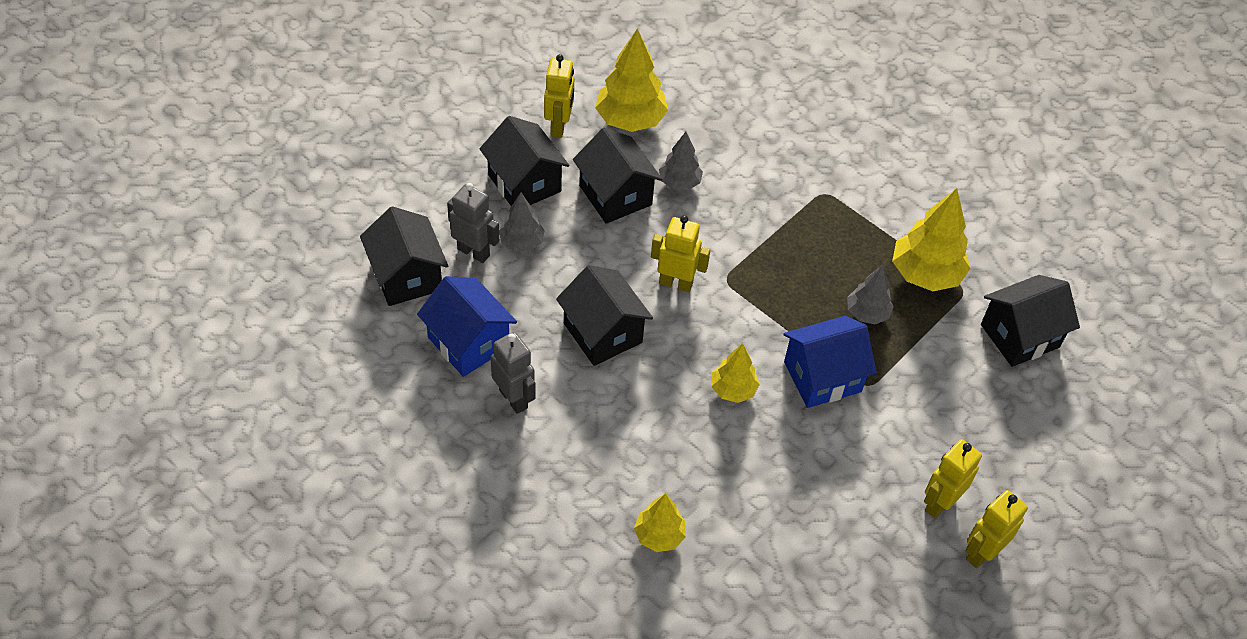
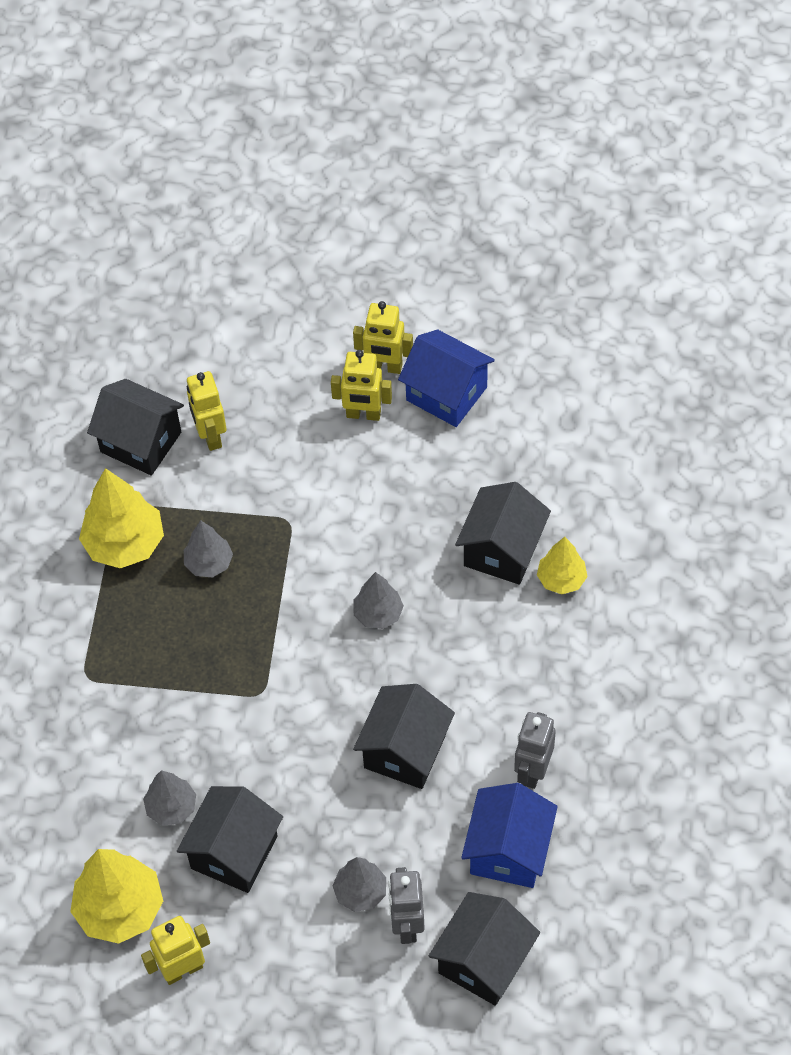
camera: 120 degrees left, 5 degrees up
(524, 183) = (285, 945): black house -> black house (502, 550)
(676, 283) = (299, 730): yellow robot -> yellow robot (210, 436)
(733, 390) = (378, 614): yellow tree -> grey tree
(822, 377) = (308, 557): blue house -> blue house (446, 393)

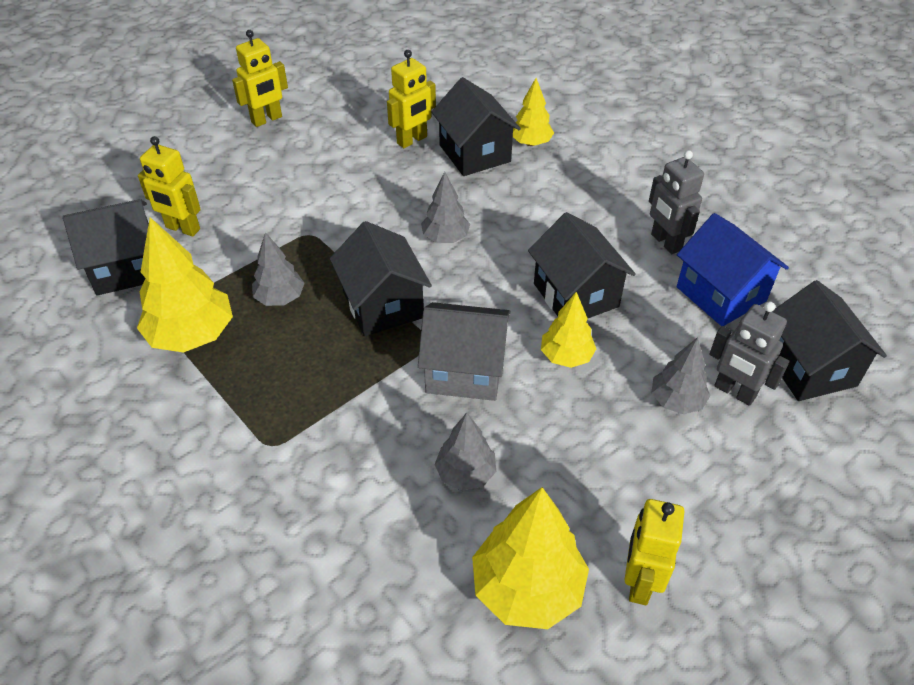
camera: 50 degrees left, 10 degrees down
(234, 852) = (556, 459): black house -> black house (383, 304)
(257, 736) = (465, 370): none -> grey house
(334, 790) = (566, 356): none -> yellow tree
(363, 414) = (285, 149): yellow robot -> yellow robot (412, 140)
(446, 393) = (327, 107): blue house -> none

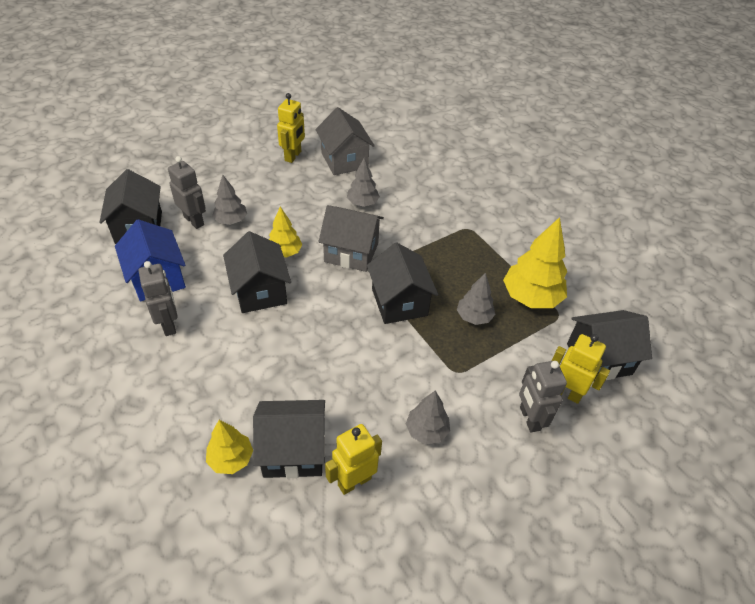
camera: 175 degrees left, 0 degrees up
(232, 201) = (529, 418): none -> grey robot
(267, 119) = (517, 543): yellow robot -> none
(445, 238) = (343, 353): grey tree -> grey tree (426, 431)
(475, 153) = (293, 451): black house -> black house turned 75 degrees counterclockwise
(527, 588) = (344, 160): yellow tree -> grey house

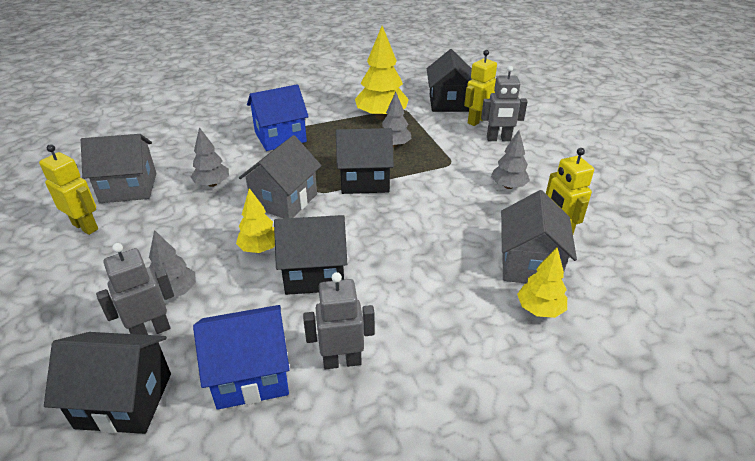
camera: 75 degrees left, 10 degrees down
(293, 451) = (529, 264): black house -> grey house
(453, 227) = (280, 137): none -> blue house

